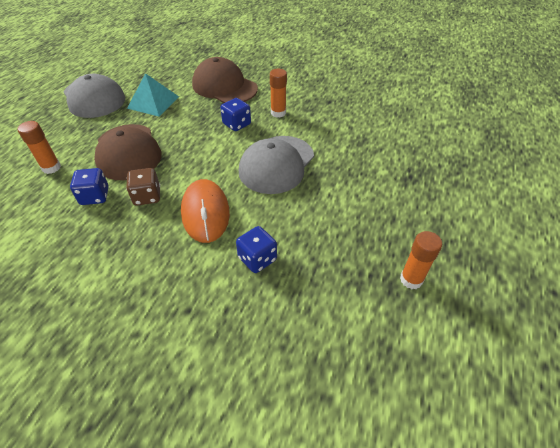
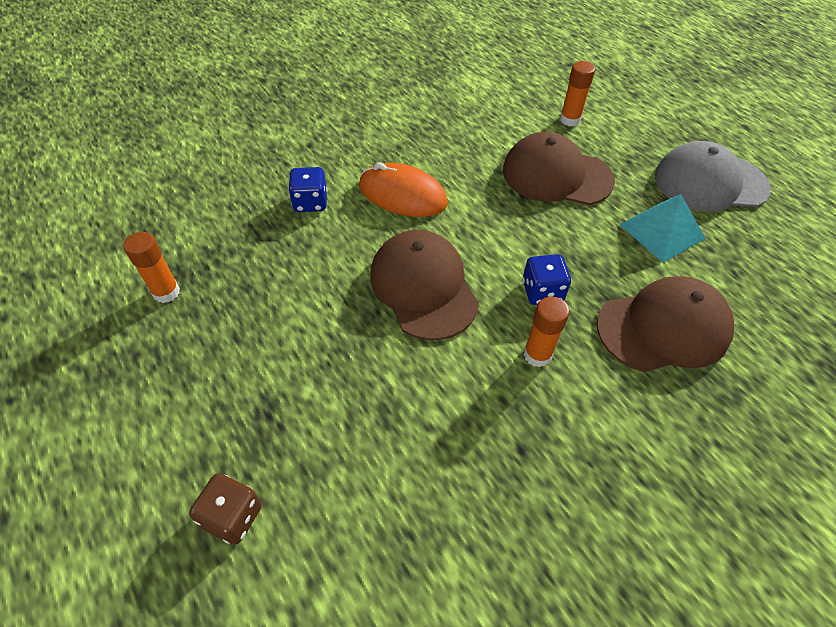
camera: 125 degrees right, 5 degrees up
(95, 196) = (497, 135): blue dice -> none
(147, 196) = (465, 165): brown dice -> brown dice (233, 516)
(276, 164) = (423, 287): grey cap -> brown cap

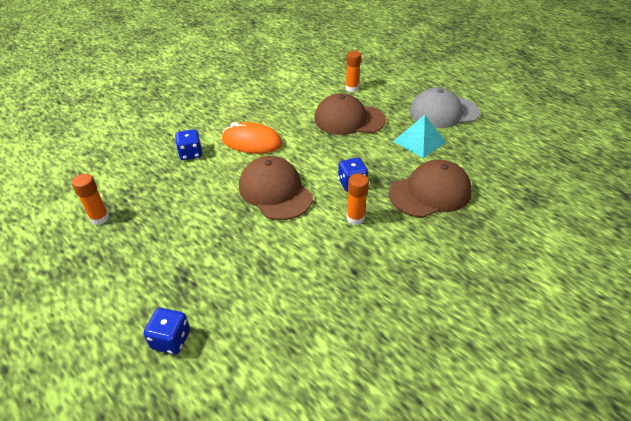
camera: 10 degrees left, 10 degrees down
(233, 516) = (171, 339): brown dice -> blue dice

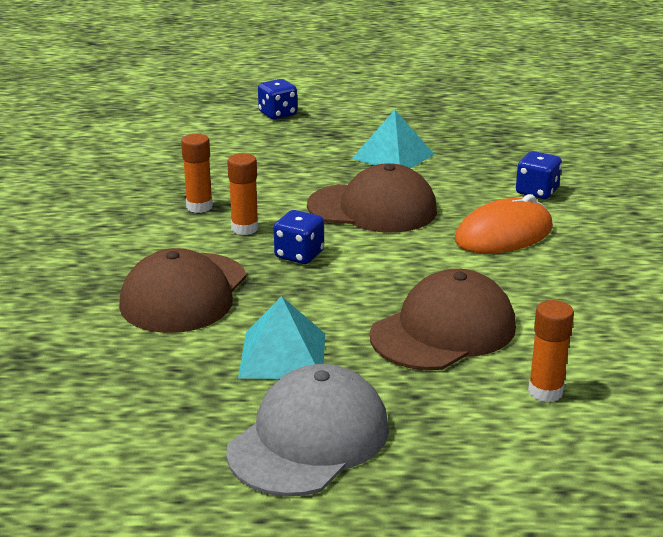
camera: 135 degrees right, 15 degrees down
(100, 218) = (483, 125): orange glue stick -> orange glue stick (199, 207)
(195, 225) = (393, 156): none -> turquoise pyramid

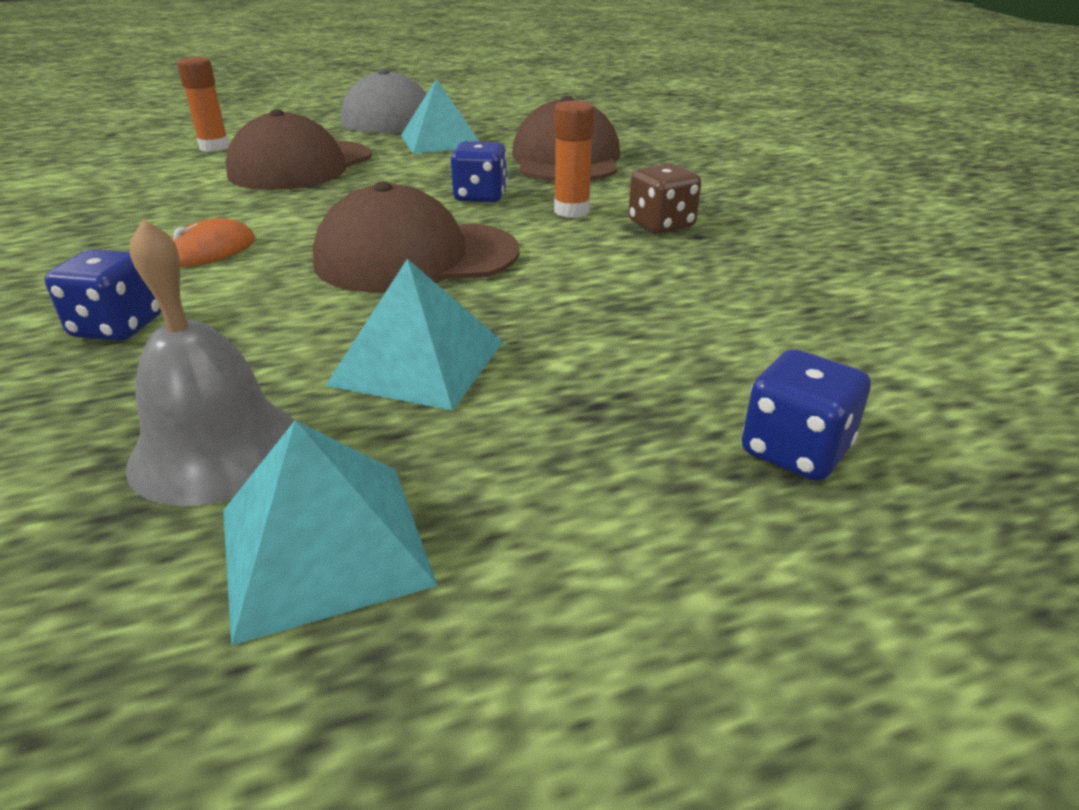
camera: 160 degrees right, 5 degrees up
(199, 207) = (661, 225): orange glue stick -> brown dice
(438, 118) = (323, 545): none -> turquoise pyramid
(475, 142) = (216, 450): none -> grey bell
(504, 234) = (211, 251): orange mouse -> orange mouse, size x0.58

